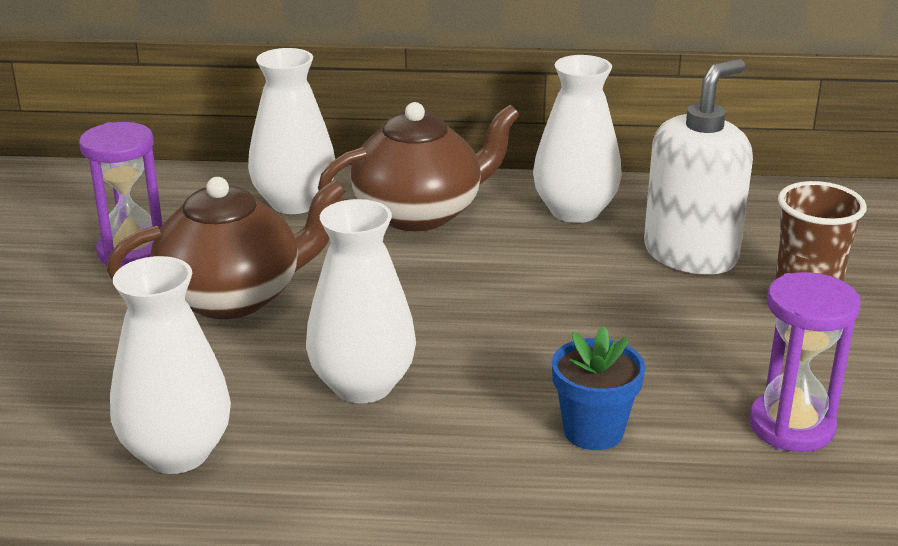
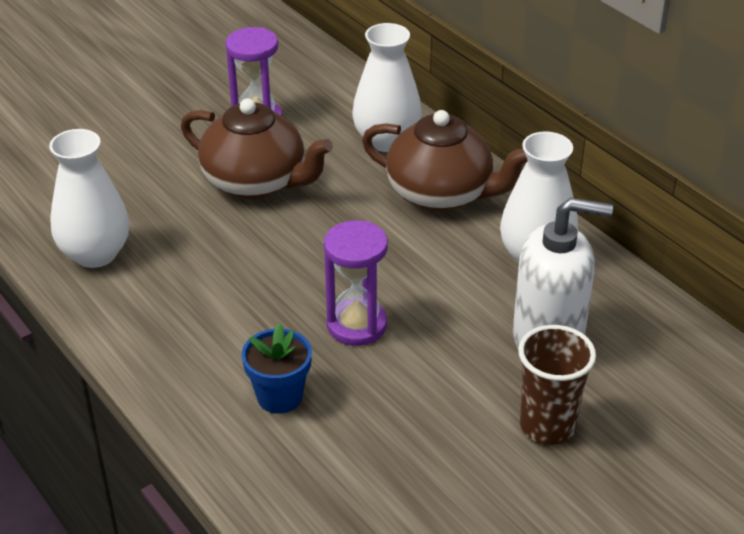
camera: 50 degrees right, 10 degrees up
(362, 385) = (225, 281): white vase -> none
(791, 426) = (382, 484): purple hourglass -> purple hourglass (357, 325)

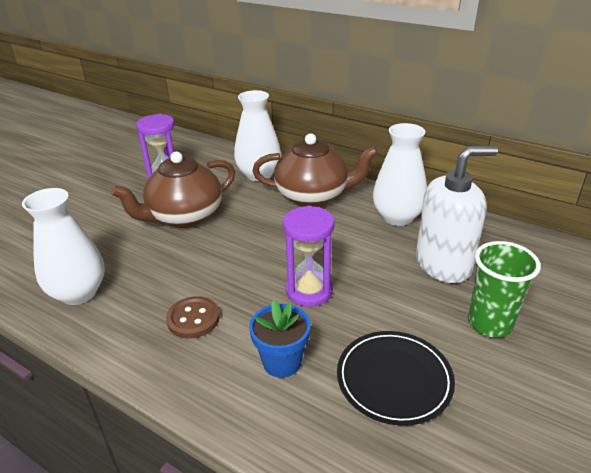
camera: 20 degrees left, 5 degrees down
(207, 321) = (193, 319): none -> brown button
(256, 182) = (184, 217): brown teapot -> brown teapot turned 135 degrees clockwise
(390, 451) = (394, 379): none -> black plate
(547, 426) = (489, 323): brown cup -> green cup

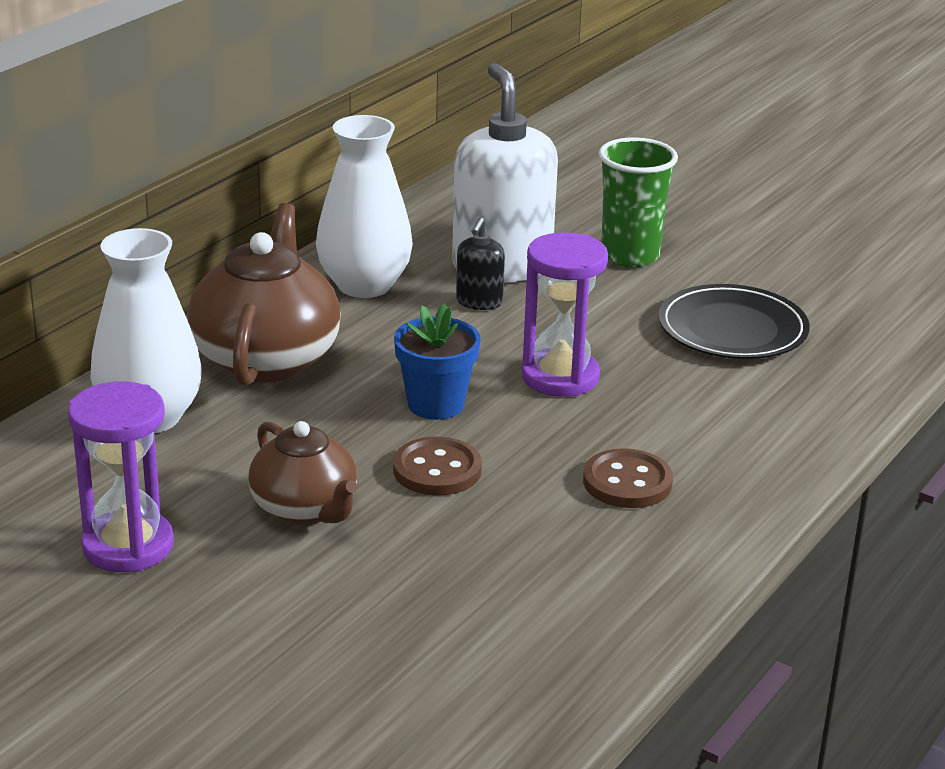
camera: 90 degrees left, 5 degrees down
(79, 293) = (557, 617): white vase -> none
(184, 217) = (305, 509): brown teapot -> brown teapot, size x0.63
(212, 250) = (437, 470): none -> brown button
(282, 362) = (712, 405): blue flower pot -> blue flower pot (436, 404)
(392, 257) = (479, 302): none -> black soap dispenser

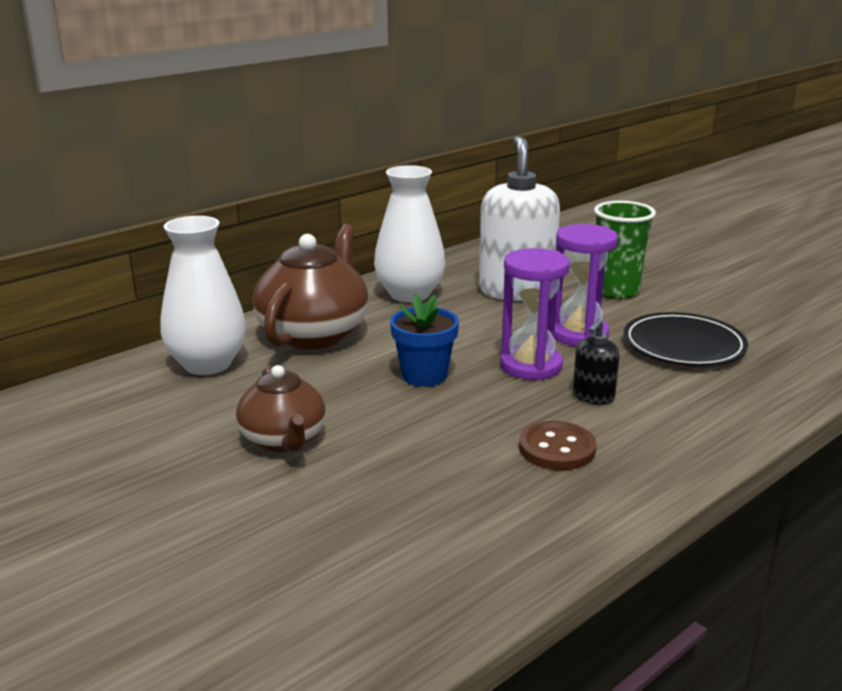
camera: 15 degrees right, 5 degrees down
(128, 546) = (133, 452): purple hourglass -> purple hourglass (579, 334)
(437, 470) = (402, 422): brown button -> none
(479, 302) = (489, 311): black soap dispenser -> black soap dispenser (593, 396)

